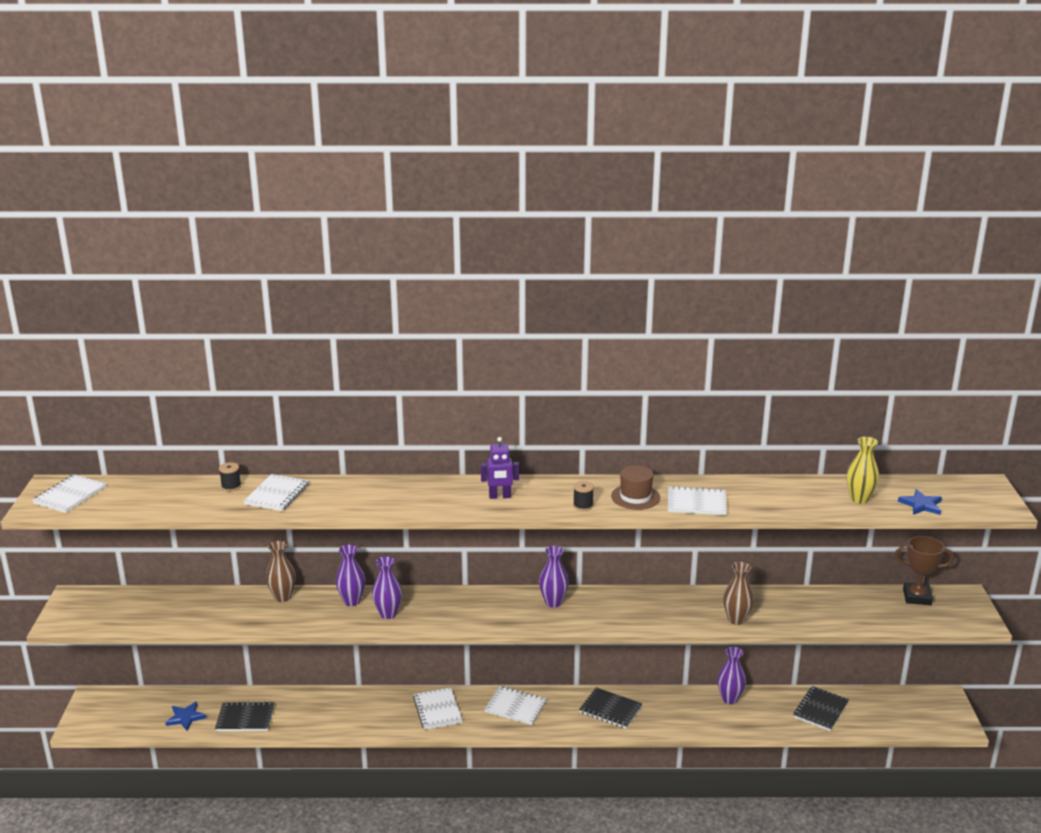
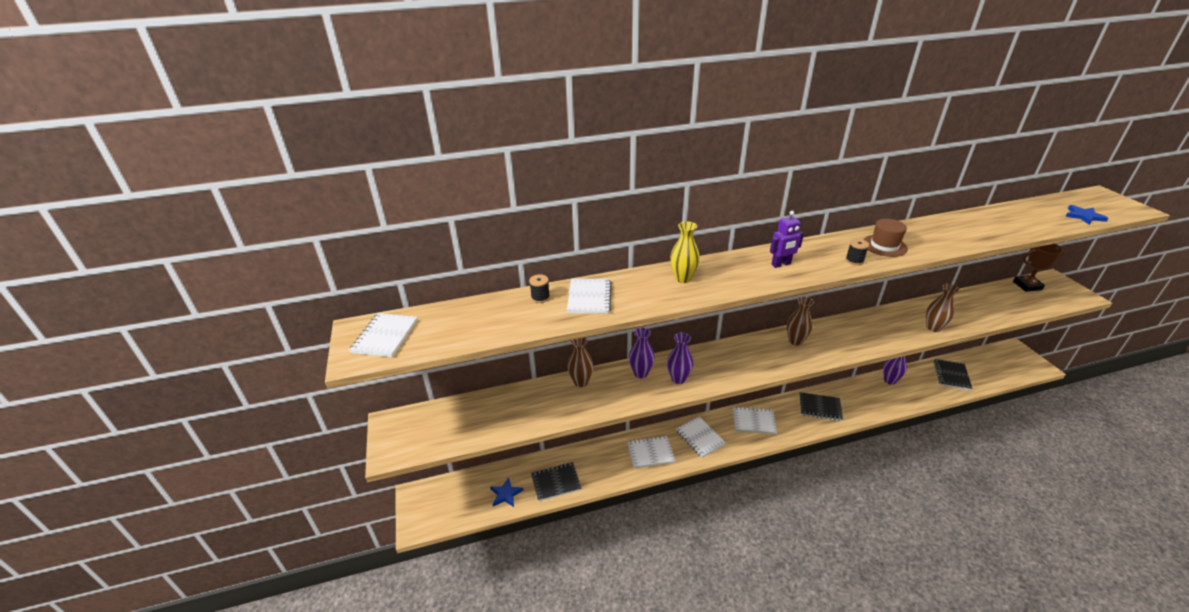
camera: 15 degrees left, 10 degrees up
(553, 602) = (795, 341): purple vase -> brown vase
(696, 503) = (934, 243): white notebook -> white notebook (650, 453)
(859, 499) = (1038, 219): yellow vase -> yellow vase (683, 278)

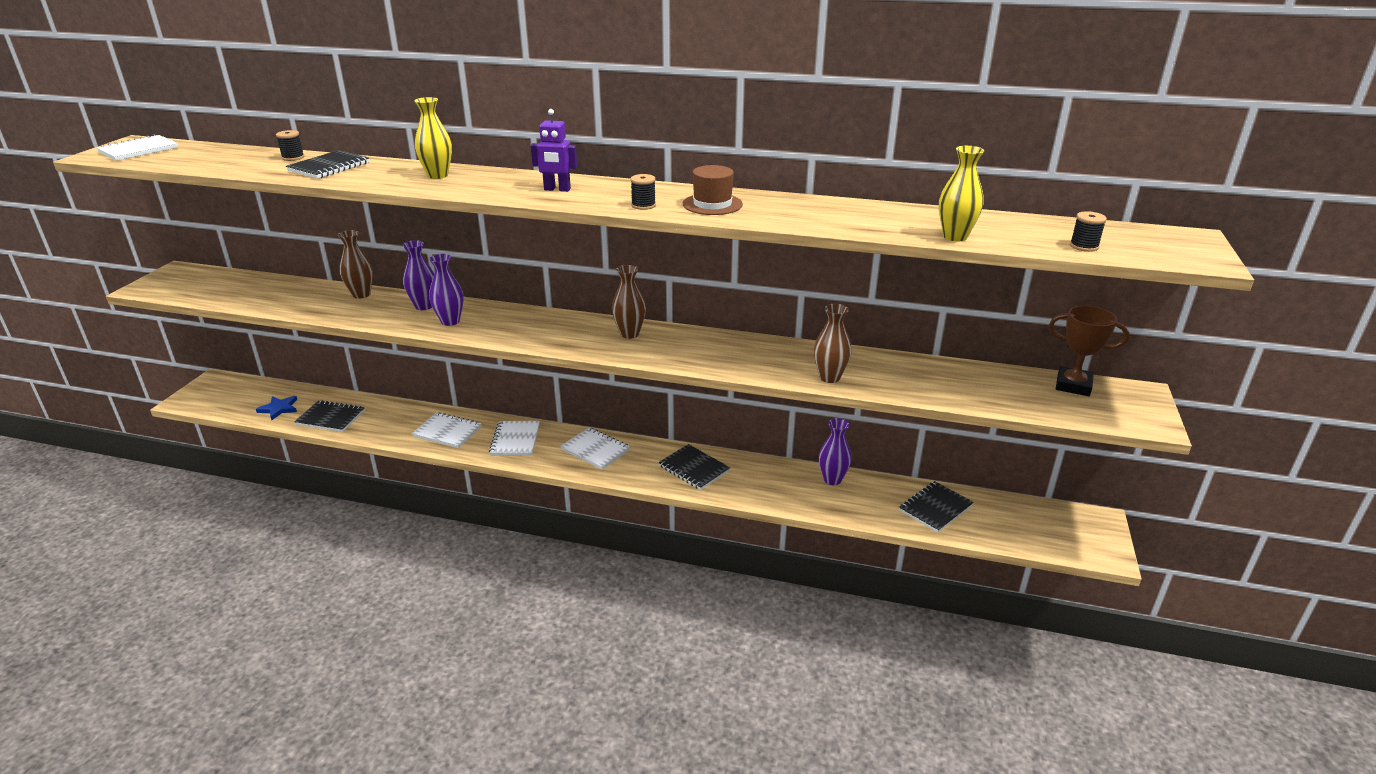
camera: 30 degrees right, 5 degrees down
(589, 297) = (329, 167): white notebook -> black notebook
(1029, 229) = (955, 237): none -> yellow vase
(1084, 216) = (1084, 246): blue star -> black spool

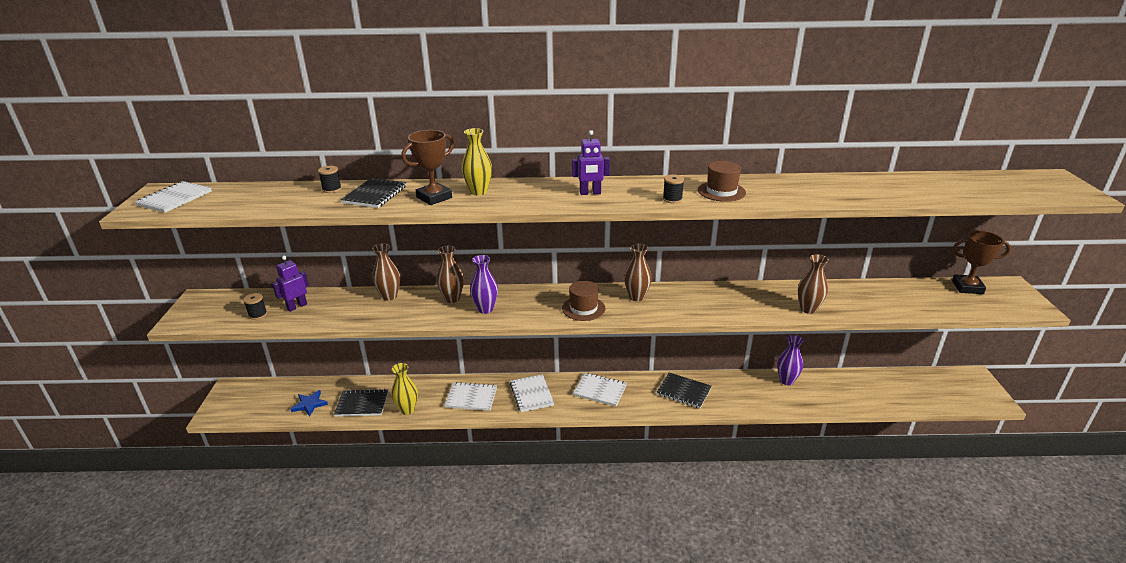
camera: 15 degrees left, 0 degrees up
(262, 291) = (297, 306): none -> purple robot
(385, 176) = (434, 197): none -> brown trophy
(424, 306) = (452, 298): purple vase -> brown vase
(558, 336) = (583, 308): none -> brown hat
(935, 508) = (868, 389): black notebook -> none
(955, 237) = (915, 197): yellow vase -> yellow vase (407, 410)
(1084, 246) = (1002, 193): black spool -> black spool (258, 315)

